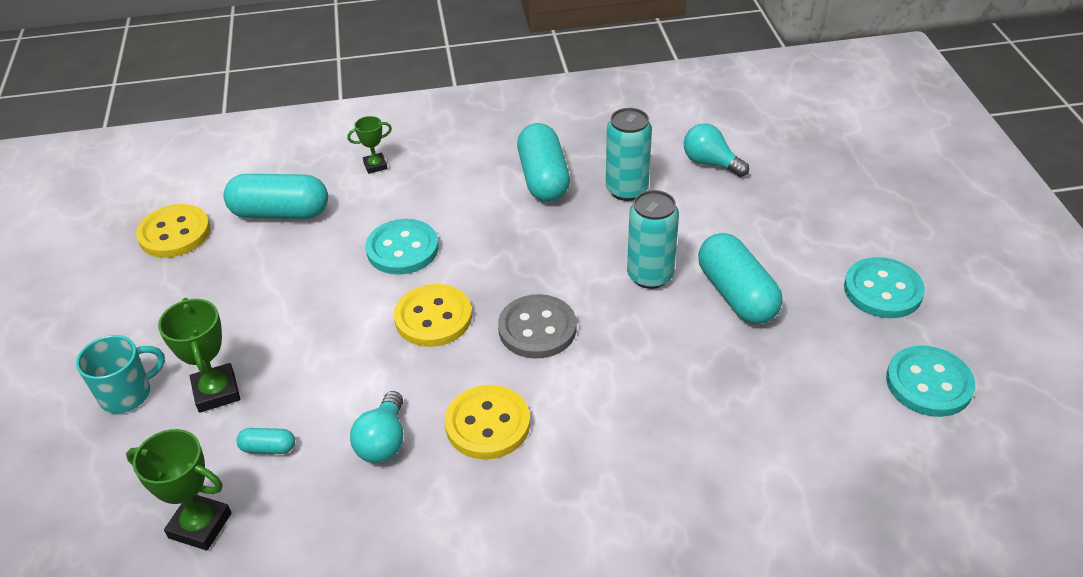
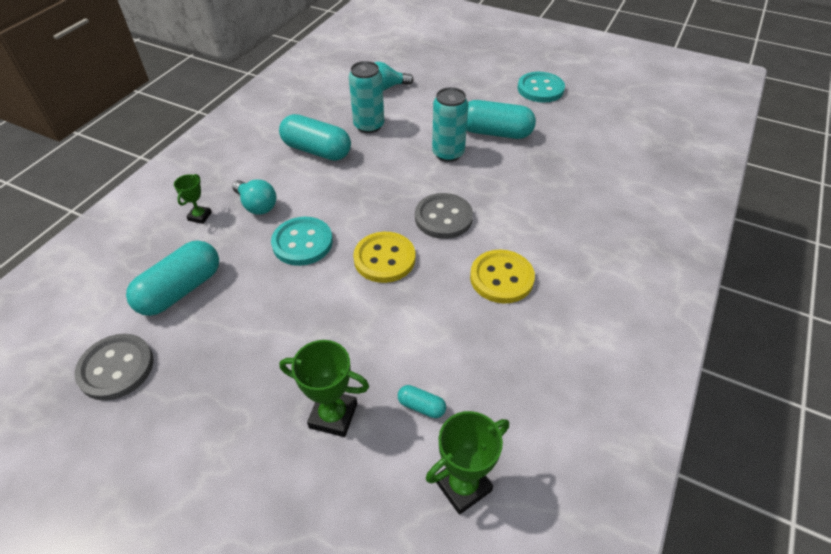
camera: 55 degrees left, 5 degrees up
(127, 394) = (274, 483): turquoise mug -> none
(174, 233) = (116, 368): yellow button -> grey button
(268, 448) = (421, 406): turquoise capsule -> turquoise capsule turned 75 degrees clockwise
(383, 441) = (472, 336): turquoise light bulb -> turquoise light bulb (257, 205)
(929, 383) = (612, 110): turquoise button -> none

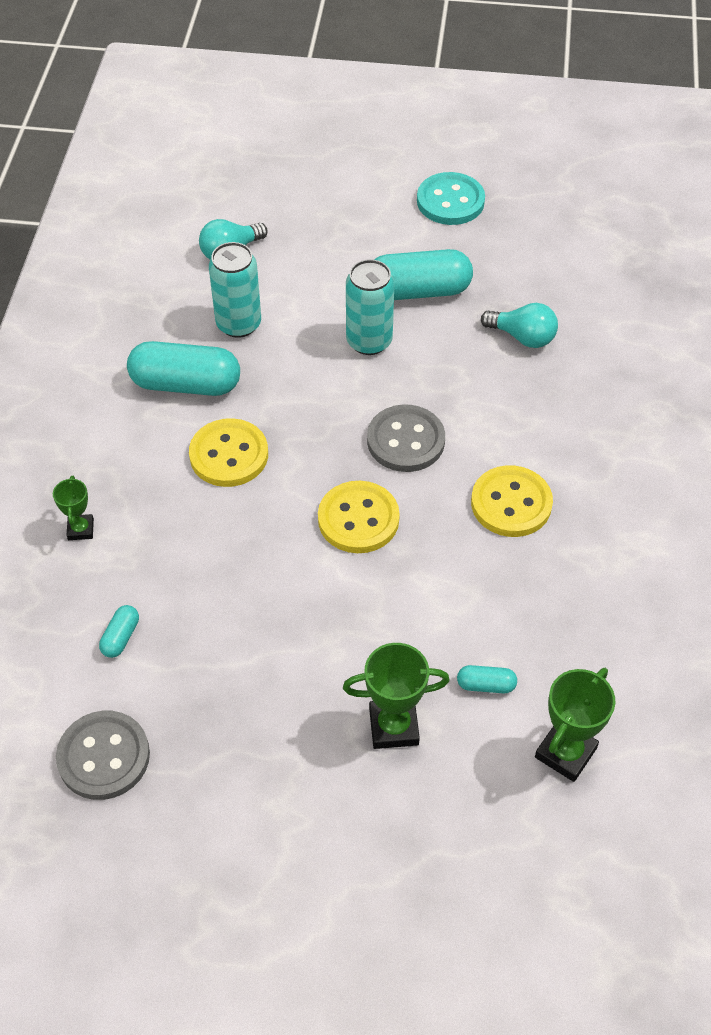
camera: 20 degrees left, 5 degrees up
(180, 290) = (120, 637): turquoise capsule -> turquoise capsule, size x0.45
(257, 205) = (150, 491): turquoise light bulb -> turquoise light bulb (522, 337)
(302, 243) = (242, 527): turquoise button -> none
(319, 197) = (229, 455): none -> yellow button

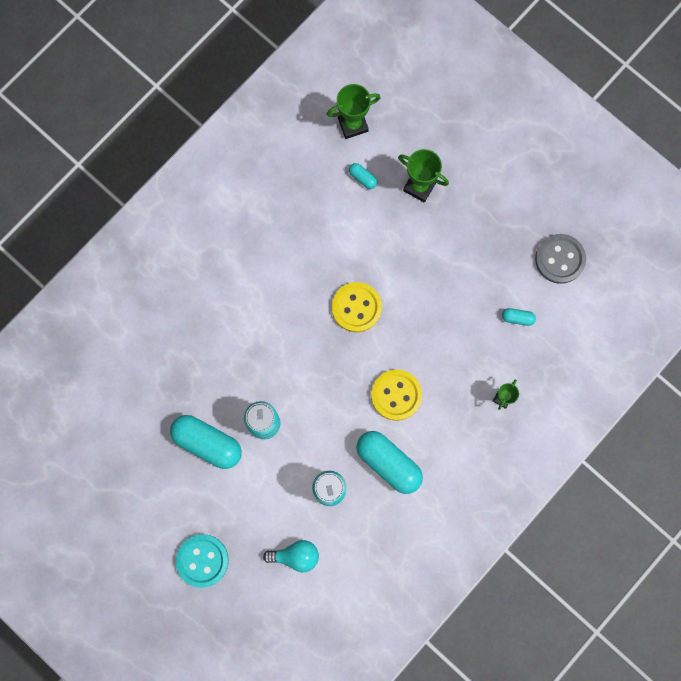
camera: 145 degrees left, 25 degrees up
(120, 637) = (517, 318): turquoise capsule -> turquoise capsule turned 45 degrees clockwise
(405, 440) = (296, 340): grey button -> none
(450, 201) = (129, 505): turquoise button -> turquoise button (202, 560)
(511, 503) = (272, 264): yellow button -> none
(522, 337) = (176, 366): turquoise light bulb -> none

